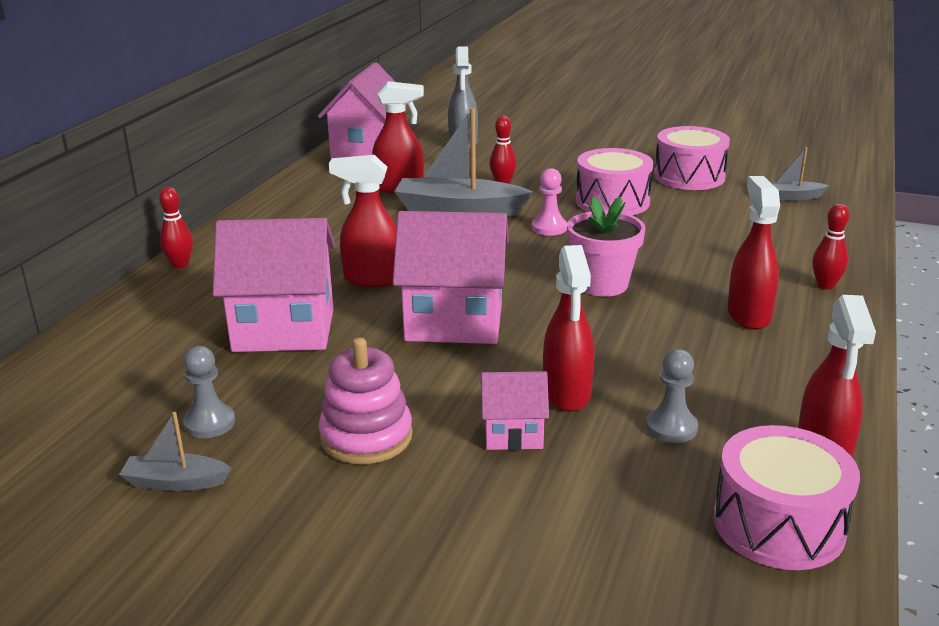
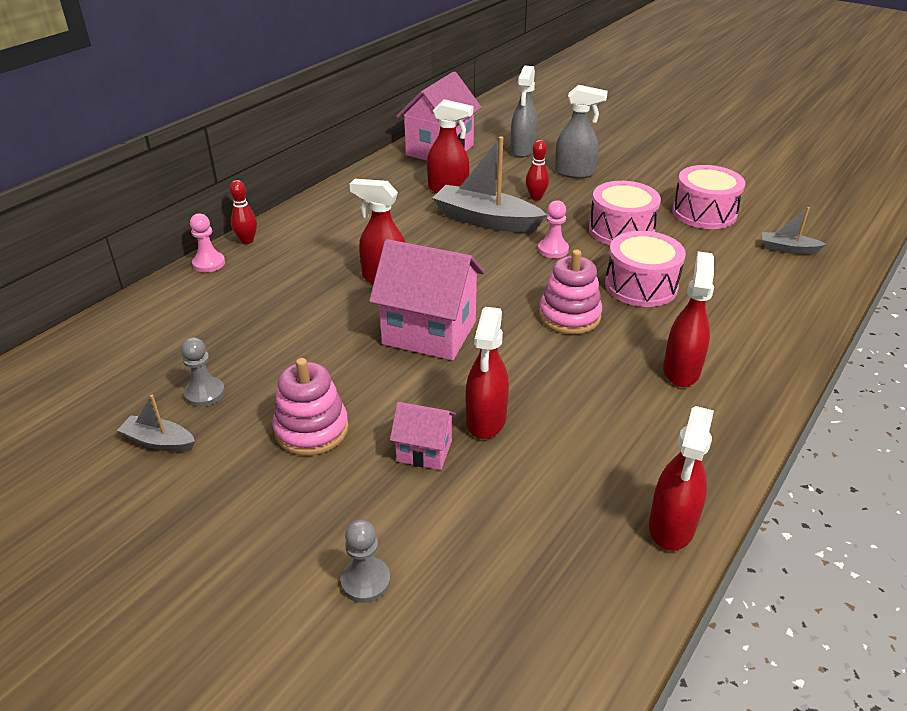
camera: 15 degrees right, 10 degrees up
(142, 293) = (209, 263): none -> pink pawn
(284, 330) = (295, 317): pink house -> none
(532, 157) = (575, 173): none -> grey spray bottle
(602, 284) = (569, 316): pink flower pot -> pink stacking toy
(671, 427) = (555, 471): grey pawn -> grey pawn (365, 581)
(778, 524) = (597, 586): pink drum -> pink drum (641, 286)
(825, 285) = (769, 351): red bowling pin -> none

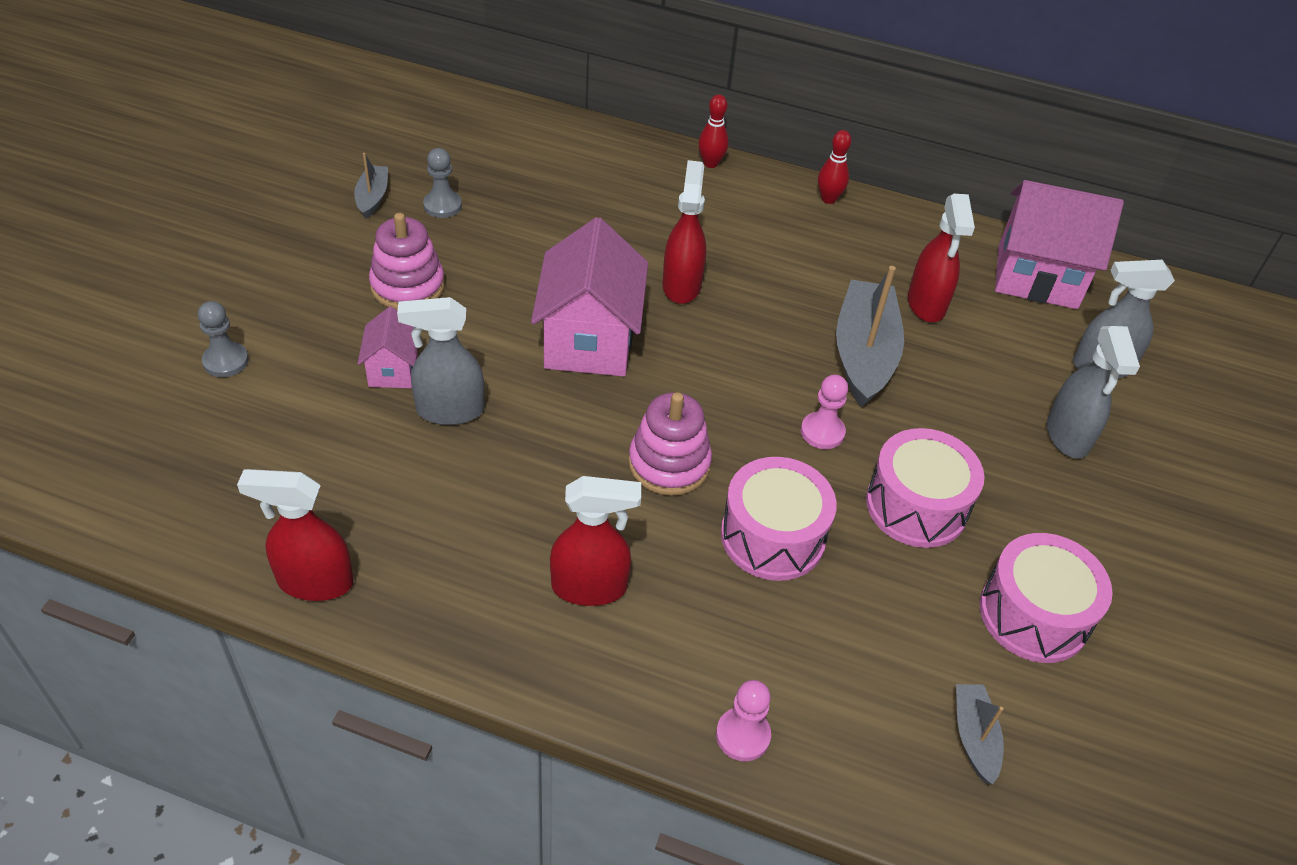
camera: 70 degrees right, 10 degrees up
(209, 263) = (654, 149): pink pawn -> pink pawn (742, 735)
(486, 421) = (449, 410): red spray bottle -> grey spray bottle
(536, 197) = (959, 398): red bowling pin -> red bowling pin (828, 199)

